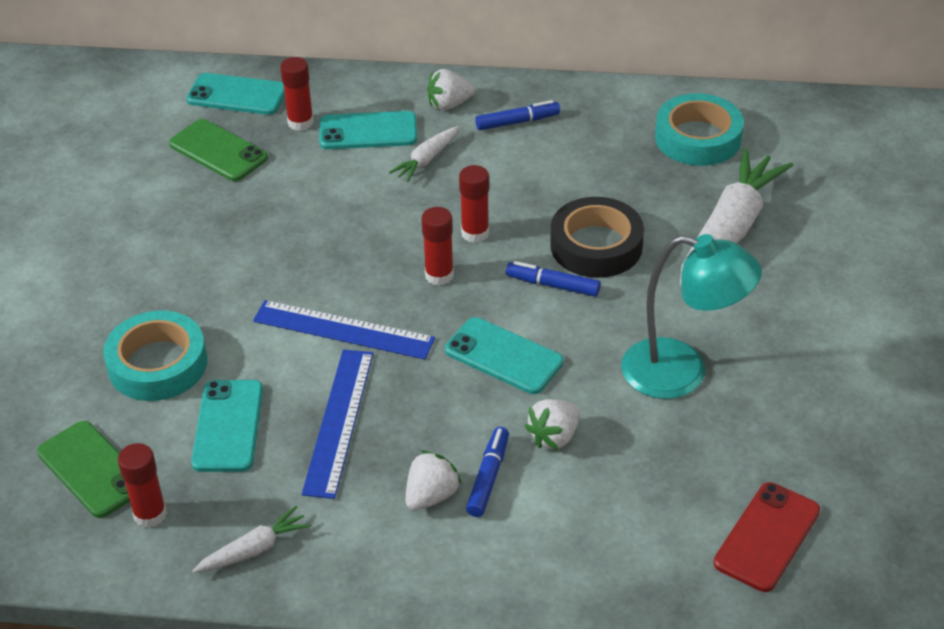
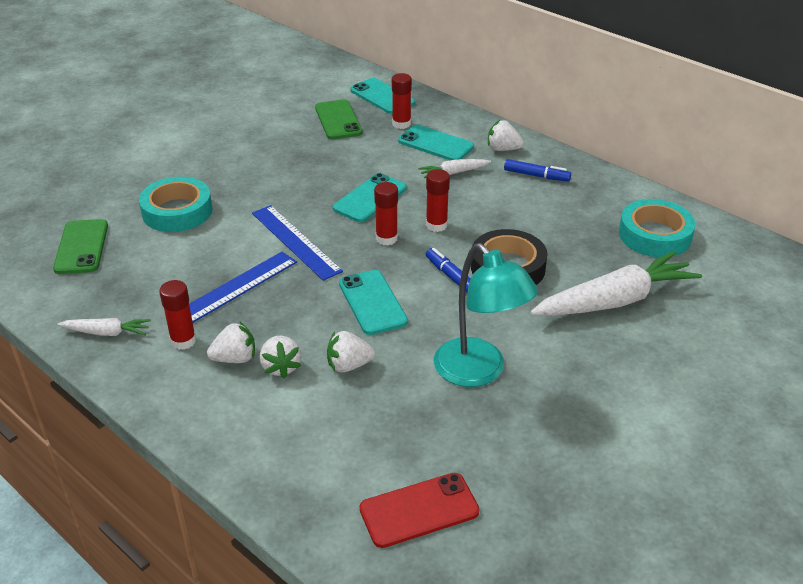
camera: 35 degrees right, 5 degrees down
(150, 514) = (80, 285): red glue stick -> red glue stick (183, 341)
(228, 426) = (173, 261): turquoise phone -> turquoise phone (370, 198)
(488, 477) = (281, 367): blue marker -> white strawberry

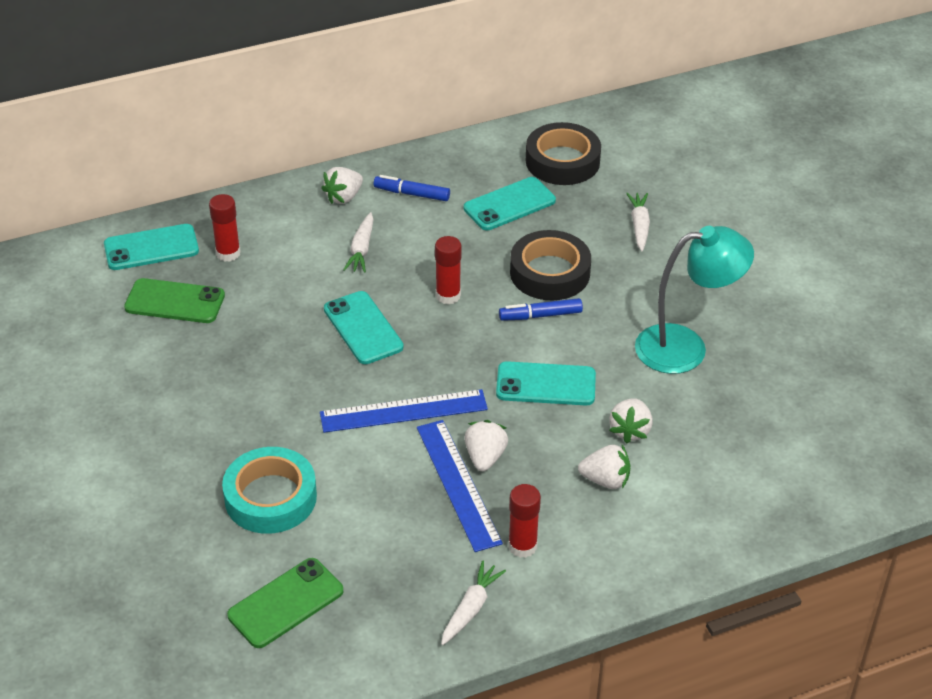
camera: 65 degrees left, 5 degrees up
(81, 247) = (286, 603): green phone -> green phone turned 60 degrees counterclockwise
(235, 358) = (574, 511): white strawberry -> white strawberry (485, 457)
(386, 238) = (446, 340): red glue stick -> none
(419, 510) = (830, 443): red phone -> none
(435, 144) = (293, 242): turquoise phone -> turquoise phone (509, 204)
(536, 176) = (412, 194): blue marker -> blue marker turned 120 degrees counterclockwise
(615, 300) = (639, 226): white carrot -> white carrot, size x0.48
(654, 235) = (562, 161): turquoise tape -> black tape

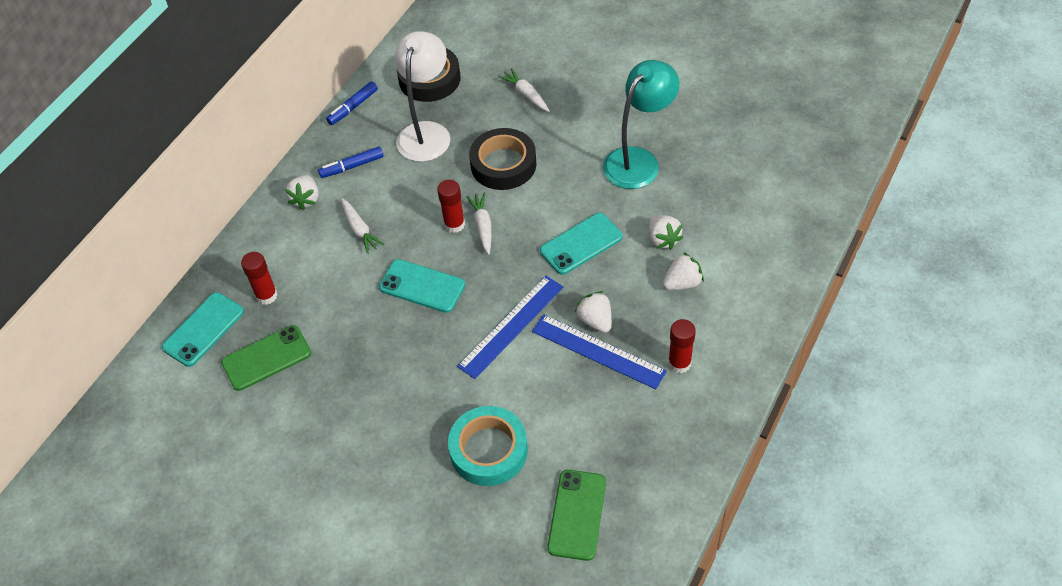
camera: 35 degrees left, 10 degrees up
(471, 608) = (692, 428): white carrot -> white carrot (483, 226)
(509, 204) = (427, 132): turquoise phone -> white lamp
(540, 315) = (528, 198): blue marker -> blue marker (353, 107)

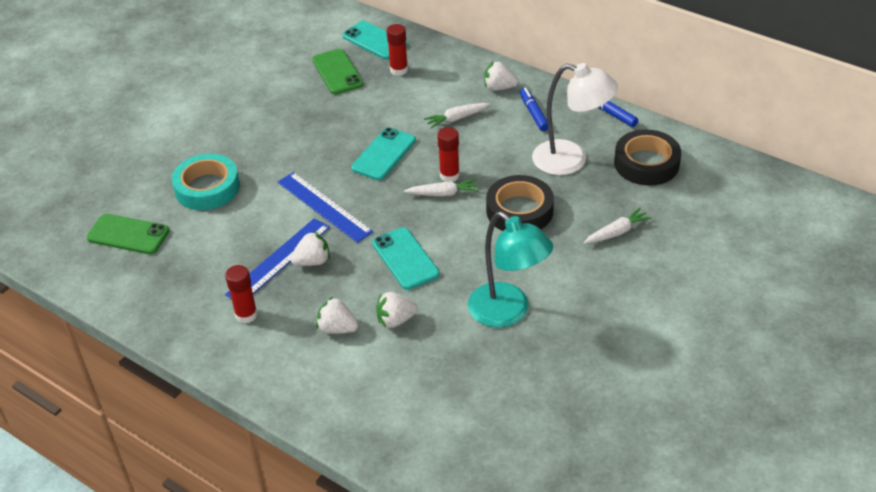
camera: 95 degrees right, 10 degrees down
(682, 283) = (337, 328): white strawberry -> white strawberry turned 135 degrees clockwise

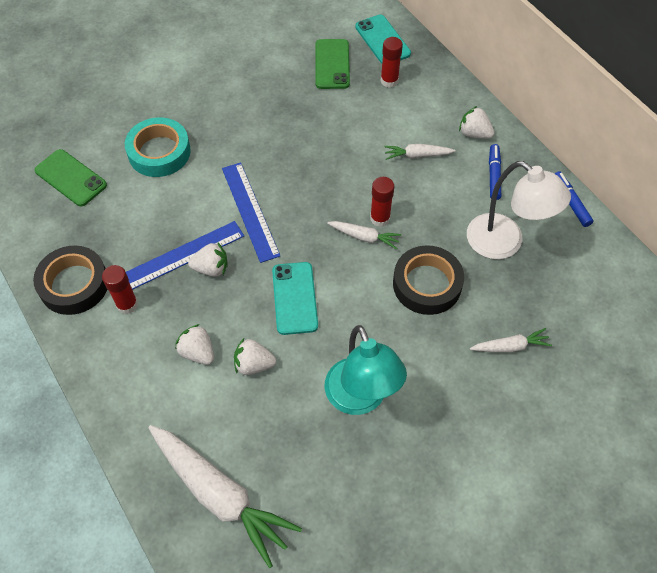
camera: 20 degrees right, 15 degrees up
(384, 154) = (331, 172): turquoise phone -> none
(421, 426) = (220, 495): none -> white carrot
(646, 163) = (578, 275): black tape -> black tape (74, 284)

